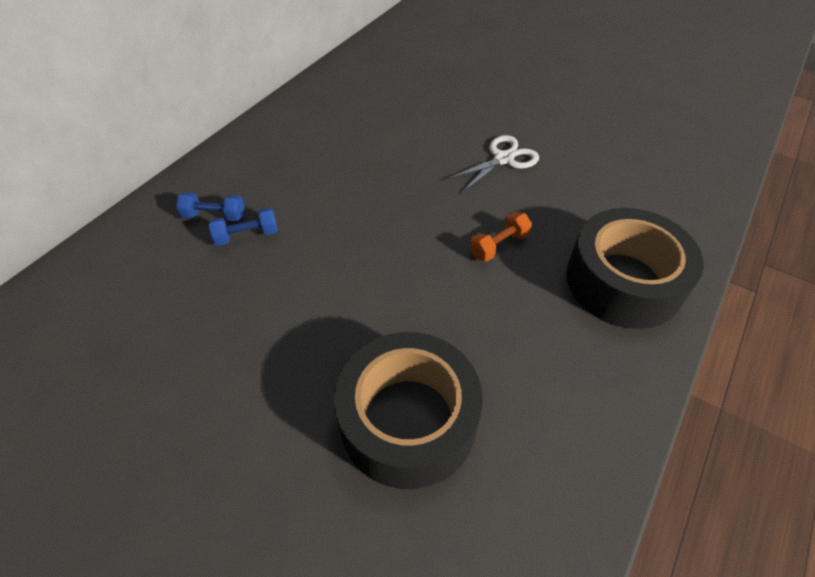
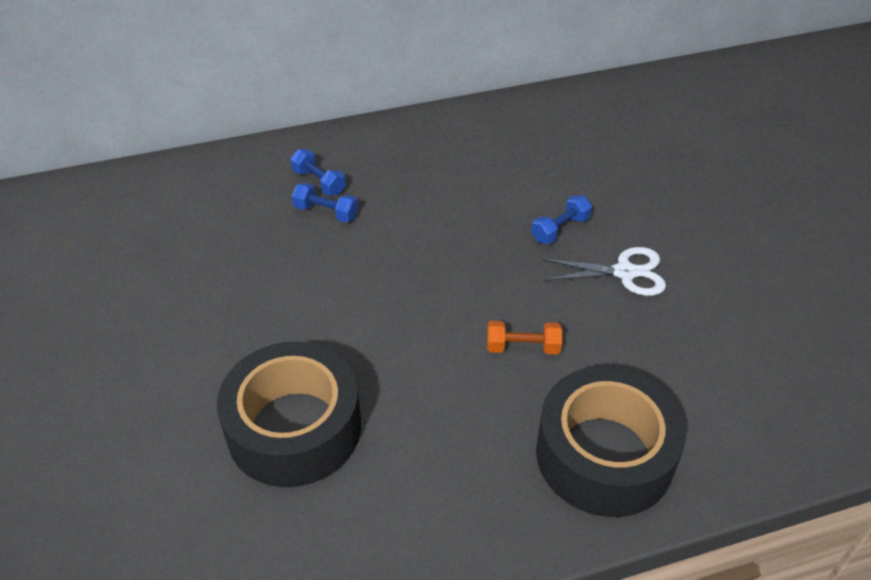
camera: 40 degrees right, 5 degrees down
(433, 153) = (560, 229): none -> blue dumbbell

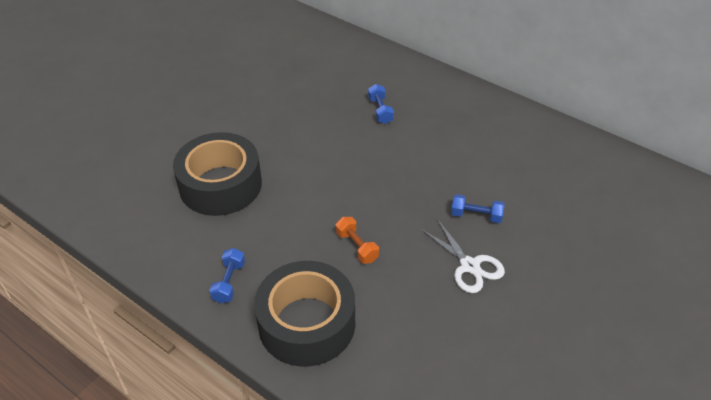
camera: 55 degrees right, 0 degrees up
(319, 182) = (401, 94): blue dumbbell -> blue dumbbell (229, 282)

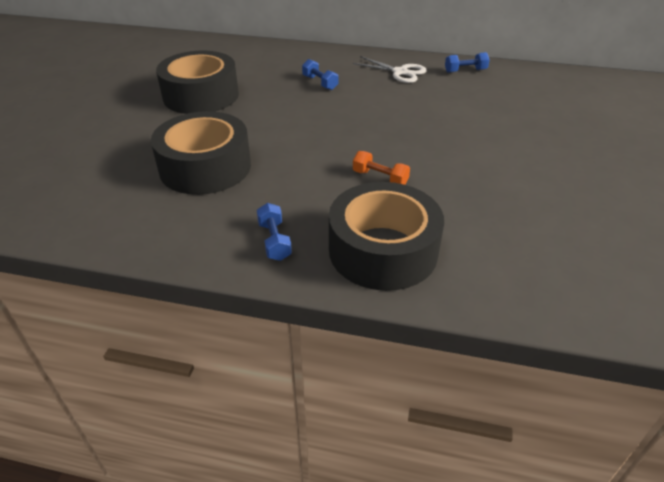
camera: 25 degrees left, 5 degrees down
(263, 97) = (201, 95): none -> black tape
(469, 266) = (490, 164): white scissors -> white scissors (400, 72)
(476, 216) = (463, 130): blue dumbbell -> blue dumbbell (465, 71)

